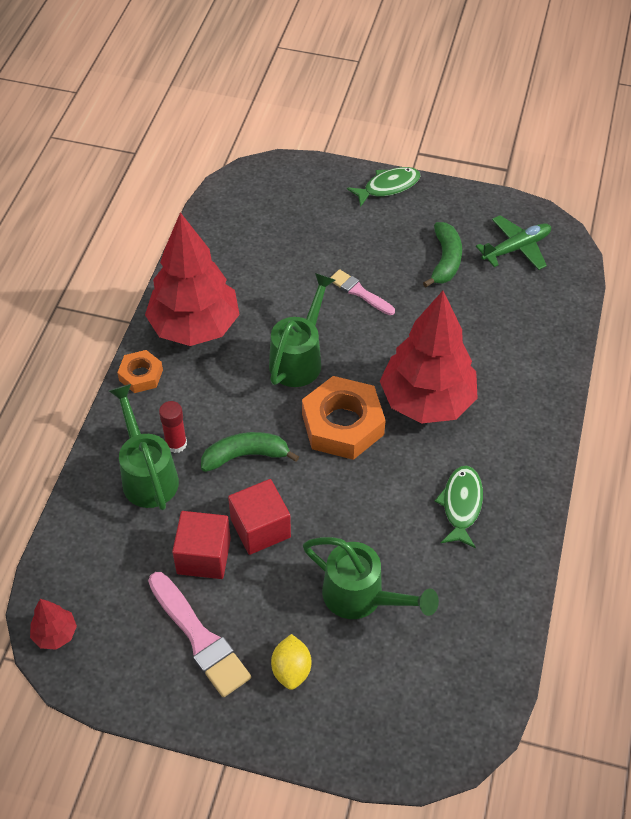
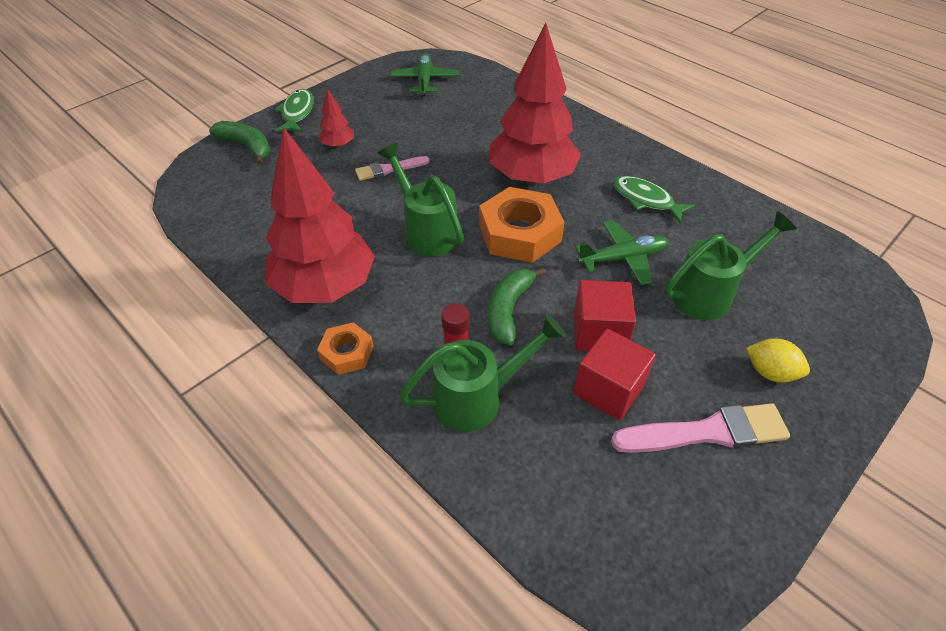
camera: 60 degrees left, 5 degrees down
(55, 634) = (646, 577): red tree -> red tree (338, 145)
(147, 474) = (478, 397): green watering can -> green watering can turned 150 degrees clockwise
(363, 515) = (623, 258): none -> green plane
(445, 260) = (402, 115): green banana -> green banana (247, 146)

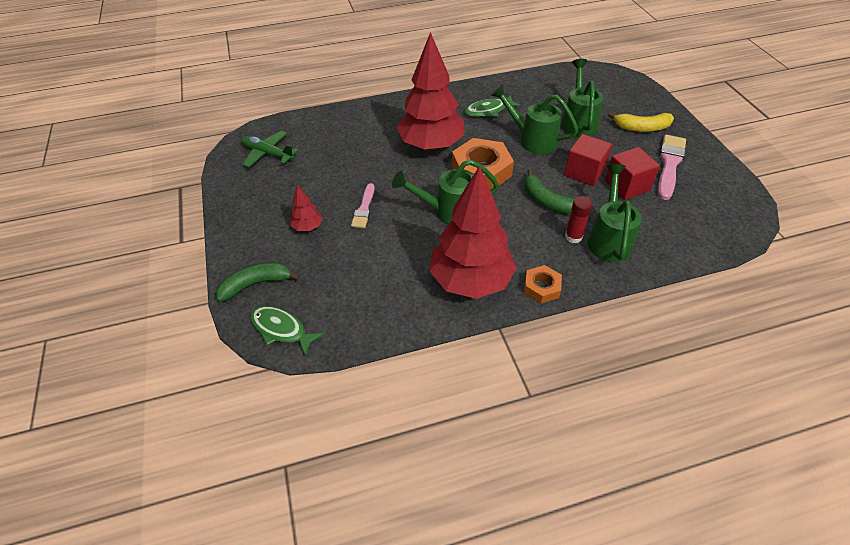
camera: 60 degrees left, 0 degrees up
(297, 113) = (237, 239): green fish -> green fish (281, 329)
(623, 258) = (532, 139): green plane -> green watering can
(770, 372) = (642, 128): yellow lemon -> yellow banana

